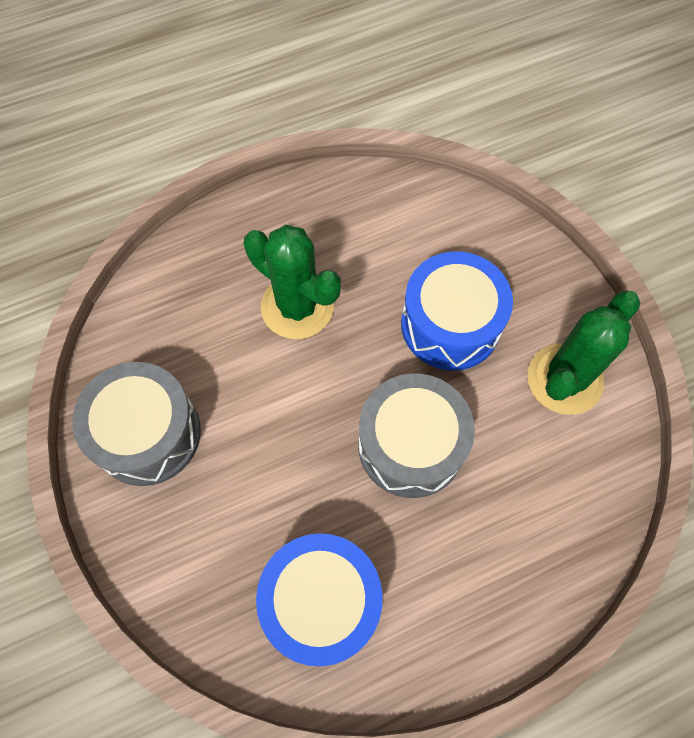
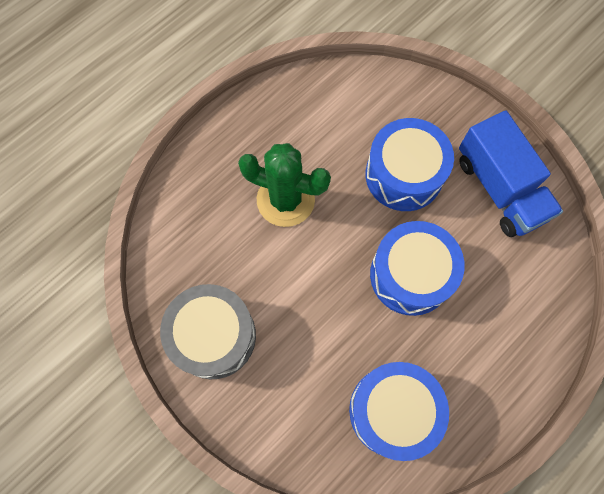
camera: 20 degrees left, 5 degrees up
(411, 445) = (410, 275): grey drum -> blue drum
(564, 379) = (499, 188): green cactus -> blue truck

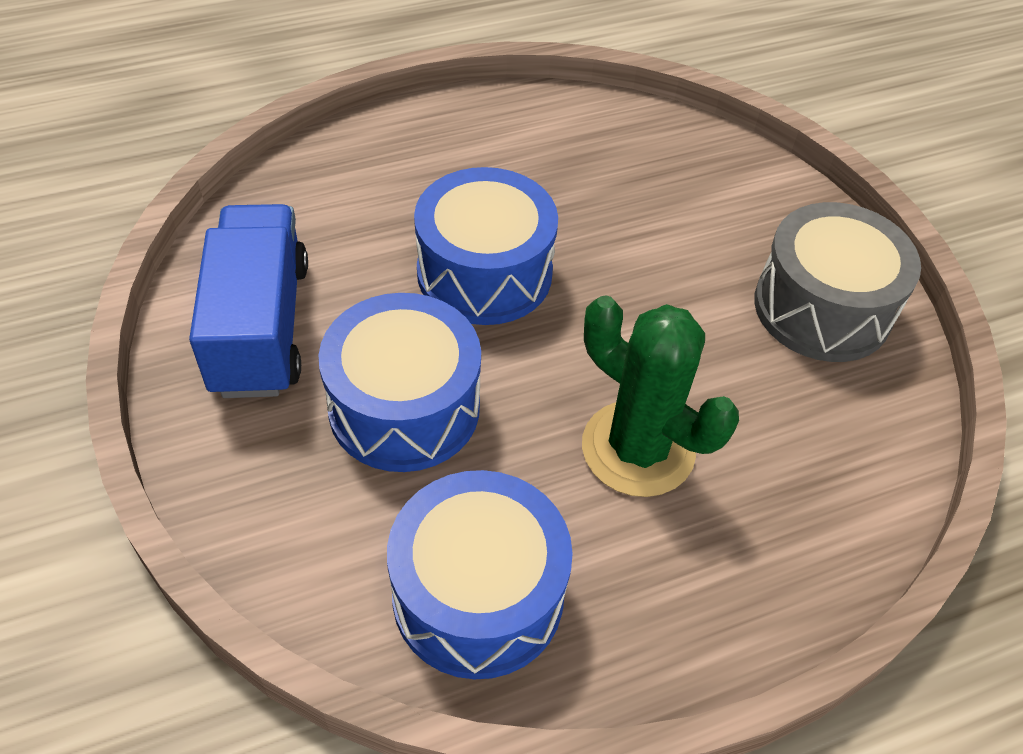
camera: 160 degrees left, 20 degrees down
(392, 411) = (596, 155): blue drum -> blue drum (478, 595)

